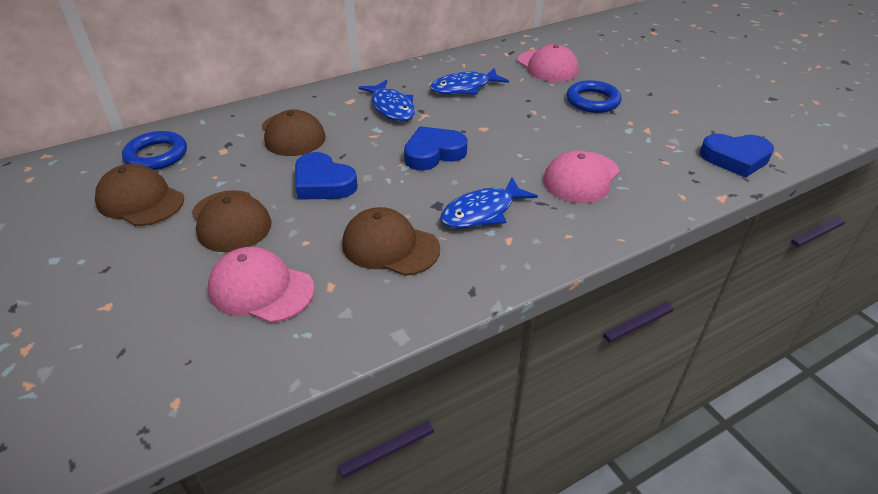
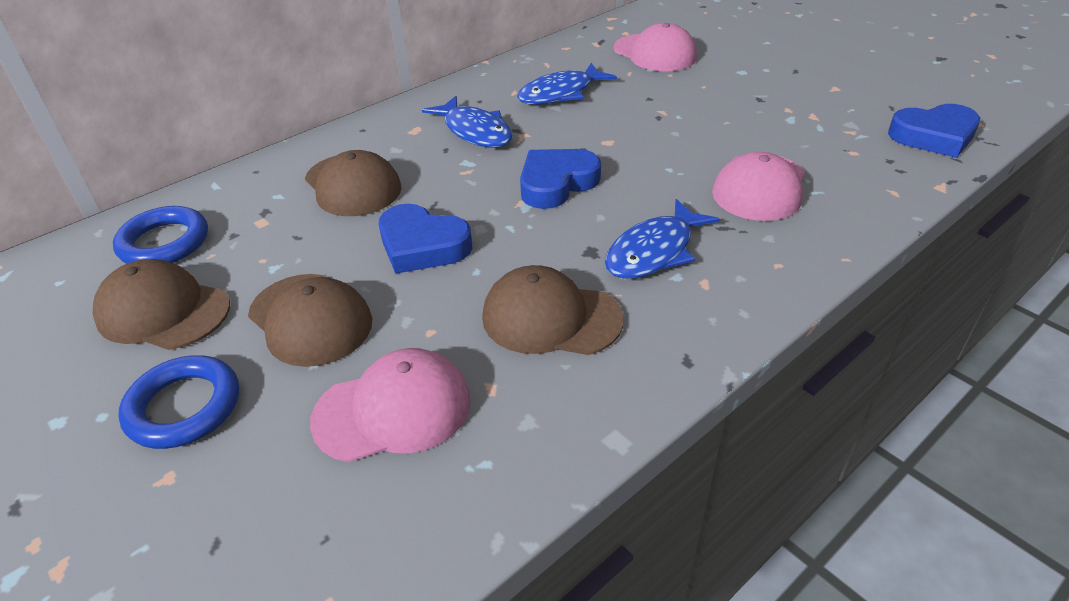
camera: 10 degrees left, 0 degrees up
(261, 289) = (393, 410): pink cap -> pink cap turned 150 degrees clockwise
(592, 101) = (730, 89): blue ring -> blue ring (184, 407)

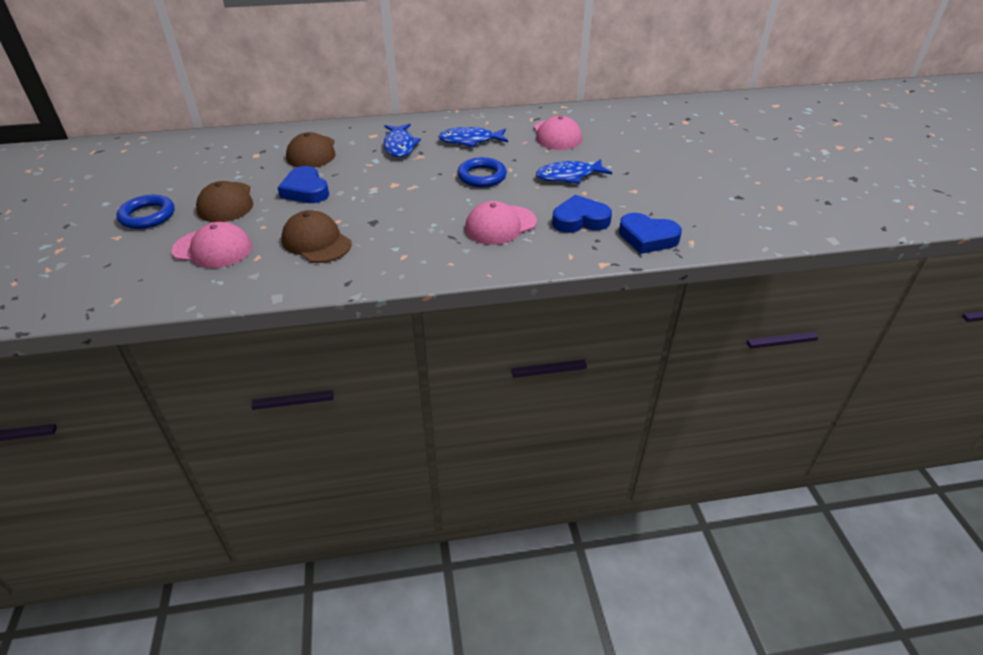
camera: 30 degrees right, 0 degrees up
(163, 311) = (180, 177): brown cap -> none
(164, 243) = (210, 150): blue ring -> blue ring (482, 176)
(556, 183) = (402, 185): blue heart -> blue heart (580, 220)
(654, 251) = (401, 233): blue fish -> blue fish (569, 176)

